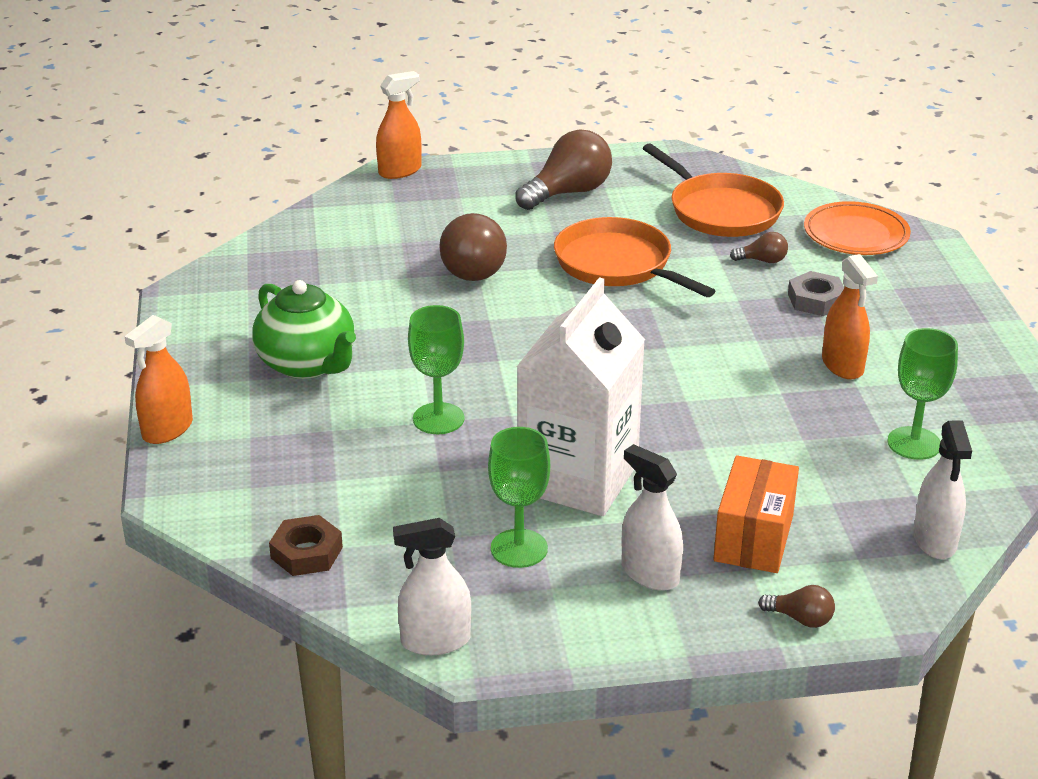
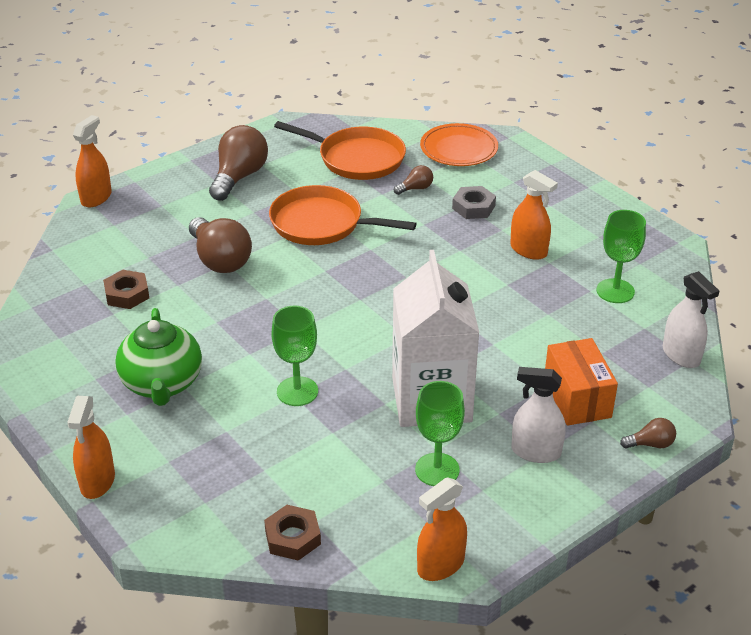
camera: 30 degrees left, 5 degrees up
(308, 364) = (162, 384): green teapot -> green teapot turned 60 degrees clockwise
(349, 270) = (127, 294): none -> brown nut
(435, 641) = (440, 565): white spray bottle -> orange spray bottle

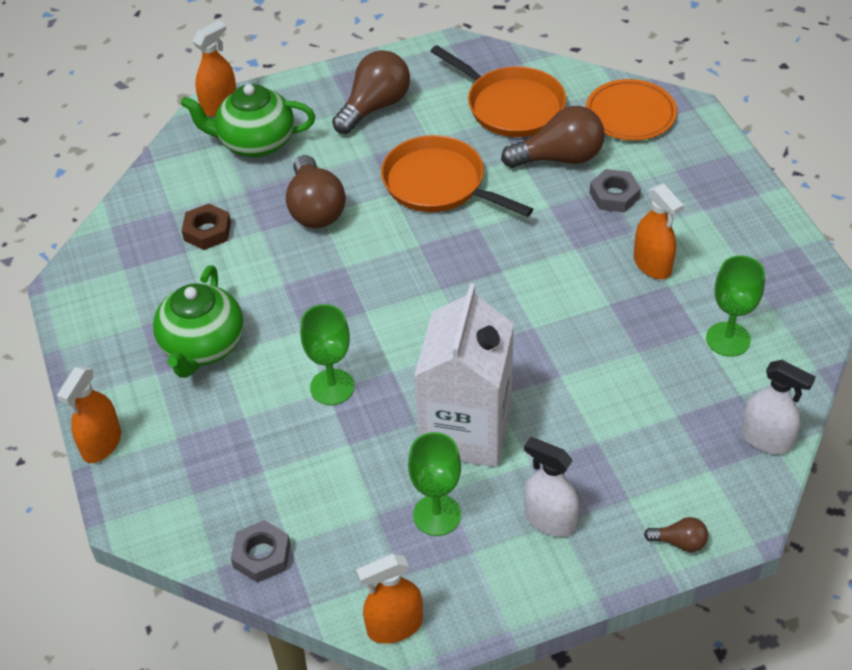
camera: 20 degrees right, 10 degrees up
(142, 220) = (255, 143): none -> green teapot
(293, 537) = (262, 555): brown nut -> grey nut
(415, 188) = (559, 158): brown light bulb -> brown light bulb, size x2.10
(577, 398) = (623, 465): orange box -> none
(681, 355) = (766, 439): white spray bottle -> white spray bottle turned 45 degrees counterclockwise

